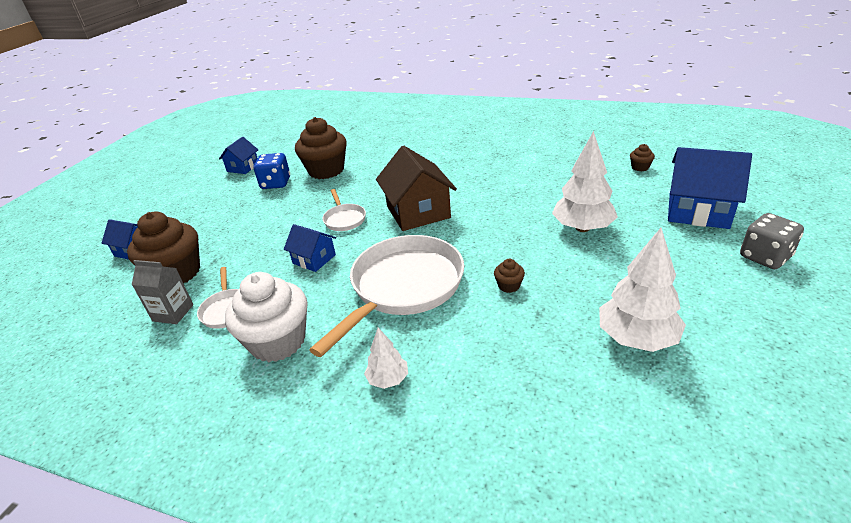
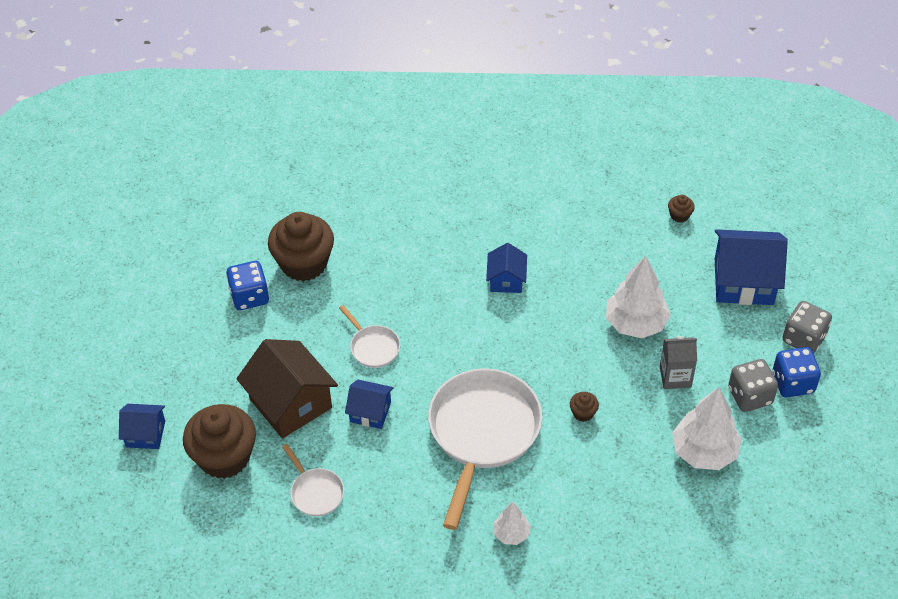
camera: 20 degrees left, 15 degrees up
(173, 313) = (260, 507): grey carton -> grey carton (675, 377)
(243, 167) = (182, 270): blue house -> blue house (506, 280)
(278, 341) = (391, 517): white cupcake -> none
(418, 212) = (454, 323): brown house -> brown house (290, 403)
(698, 296) = (750, 396): none -> grey dice
(752, 291) = (793, 383): none -> blue dice

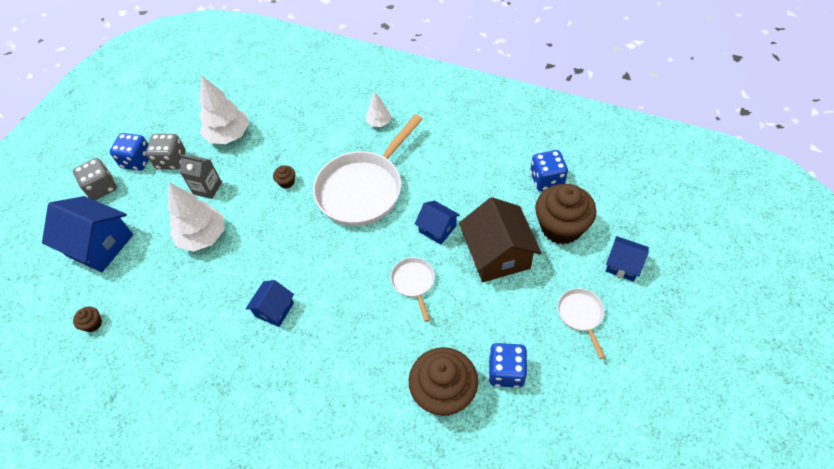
camera: 155 degrees left, 5 degrees up
(255, 515) = (546, 180): none -> blue dice
(315, 492) = (498, 182): white pan -> white pan (581, 315)

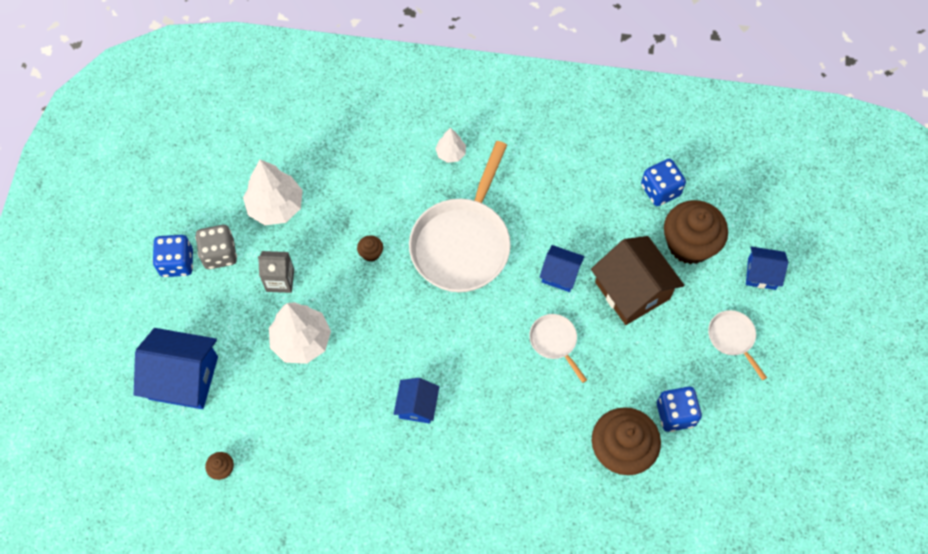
camera: 20 degrees left, 10 degrees up
(102, 188) = (150, 307): grey dice -> none

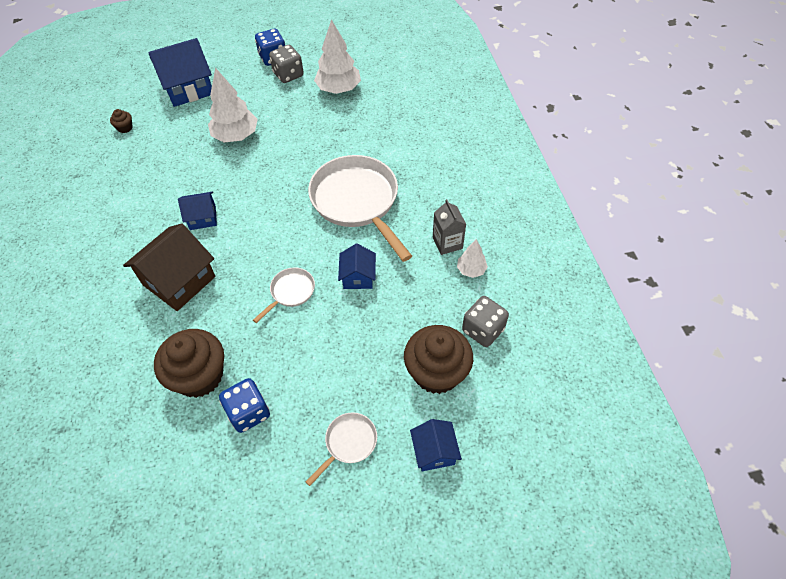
camera: 70 degrees right, 10 degrees down
(183, 378) = (188, 88): blue house -> blue house turned 75 degrees clockwise
(280, 280) = (280, 110): grey carton -> grey carton (447, 243)
(371, 253) = (324, 150): brown cupcake -> none
(451, 153) = (436, 169): white tree -> white tree (471, 270)
(462, 243) = (357, 202): white pan -> white pan turned 60 degrees clockwise
(632, 290) = (365, 337): brown house -> brown house (179, 281)
(660, 190) = (483, 330): blue dice -> grey dice

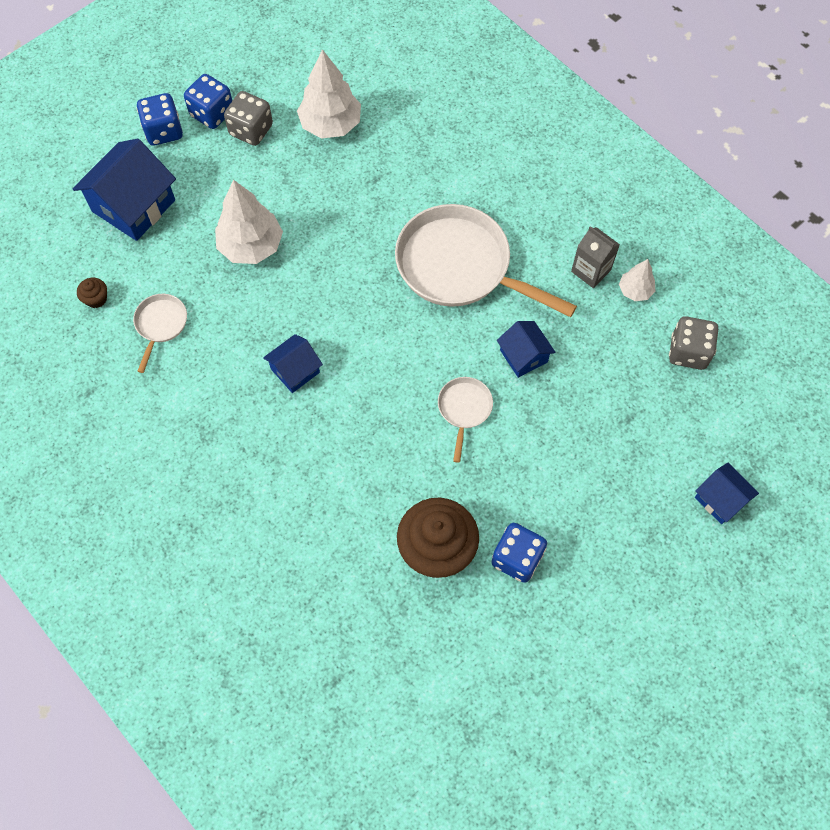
camera: 30 degrees left, 10 degrees up
(179, 281) = (329, 458): brown house -> none
(238, 57) = (164, 131): none -> blue dice
(348, 443) = (636, 535): white pan -> white pan (160, 325)
(436, 372) = (672, 420): brown cupcake -> none

